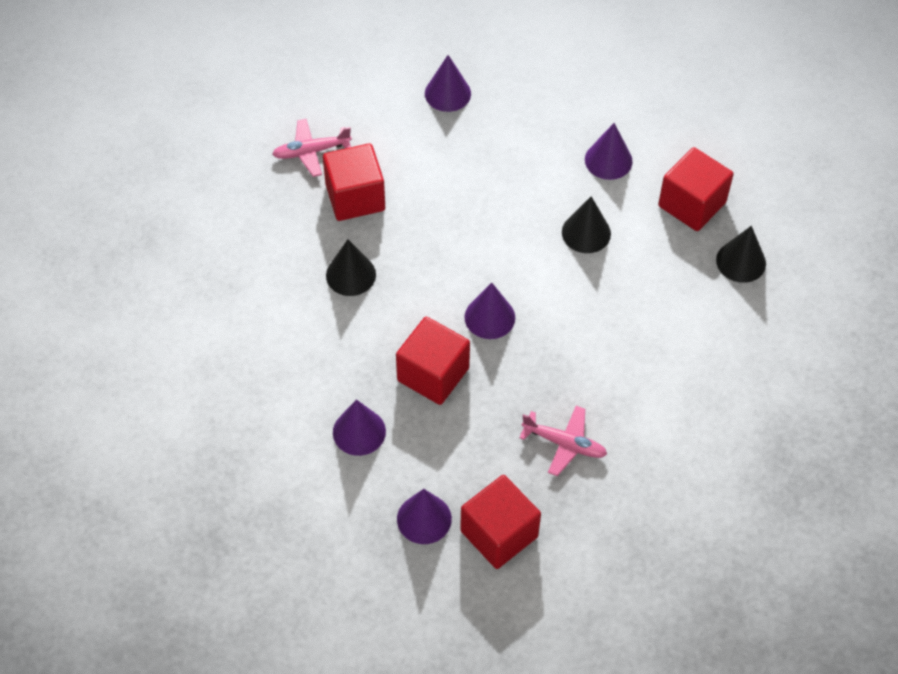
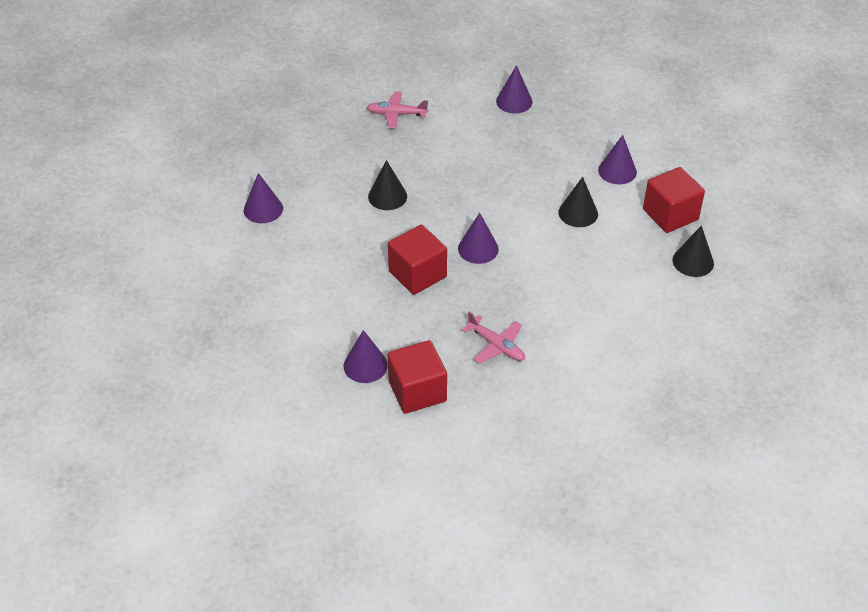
camera: 20 degrees right, 10 degrees down
(355, 197) = (414, 149): red cube -> none
(359, 432) = (344, 296): purple cone -> purple cone (263, 209)

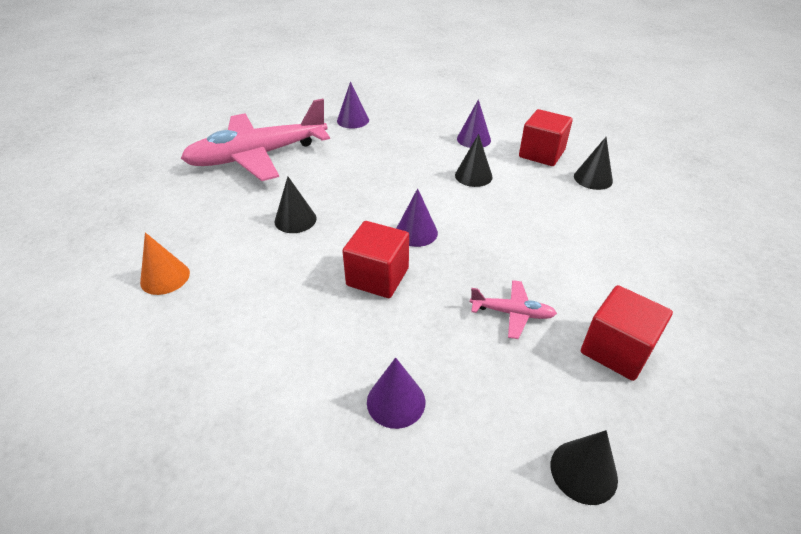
camera: 30 degrees left, 5 degrees down
(263, 209) = (165, 277): purple cone -> orange cone
(396, 114) = (258, 156): pink plane -> pink plane, size x2.40
(417, 391) = (478, 404): red cube -> red cube (616, 350)
(449, 456) = (583, 471): none -> black cone

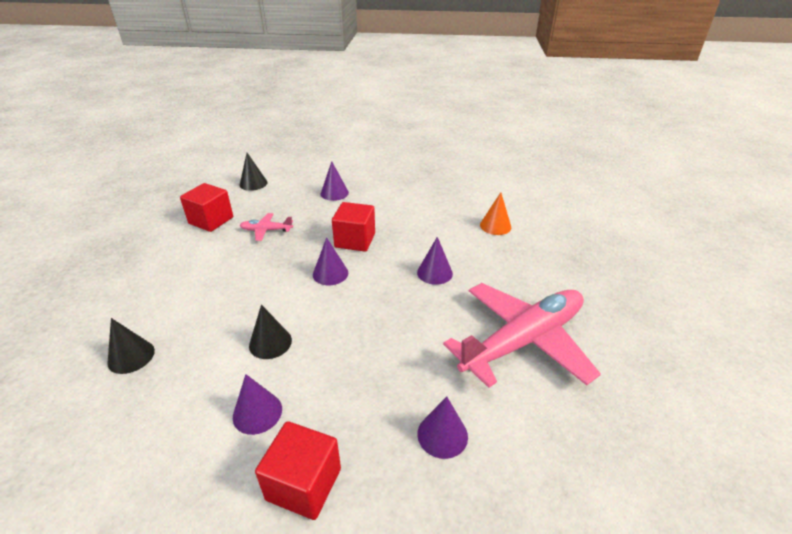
camera: 170 degrees right, 5 degrees down
(295, 220) = (434, 273): black cone -> purple cone
(541, 154) = (171, 393): red cube -> red cube (304, 484)

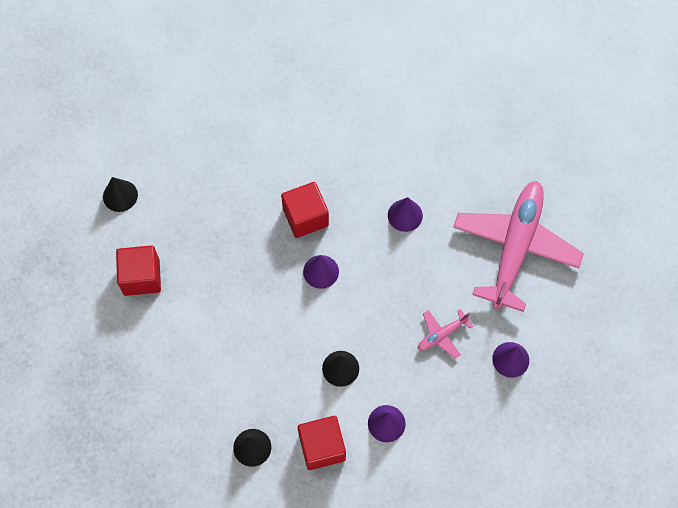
camera: 35 degrees left, 30 degrees up
(266, 230) = (211, 256): pink plane -> pink plane (442, 335)
(304, 484) = (456, 444): red cube -> red cube (322, 447)
(334, 193) = (223, 159): purple cone -> none
(495, 226) = (414, 117): orange cone -> none

